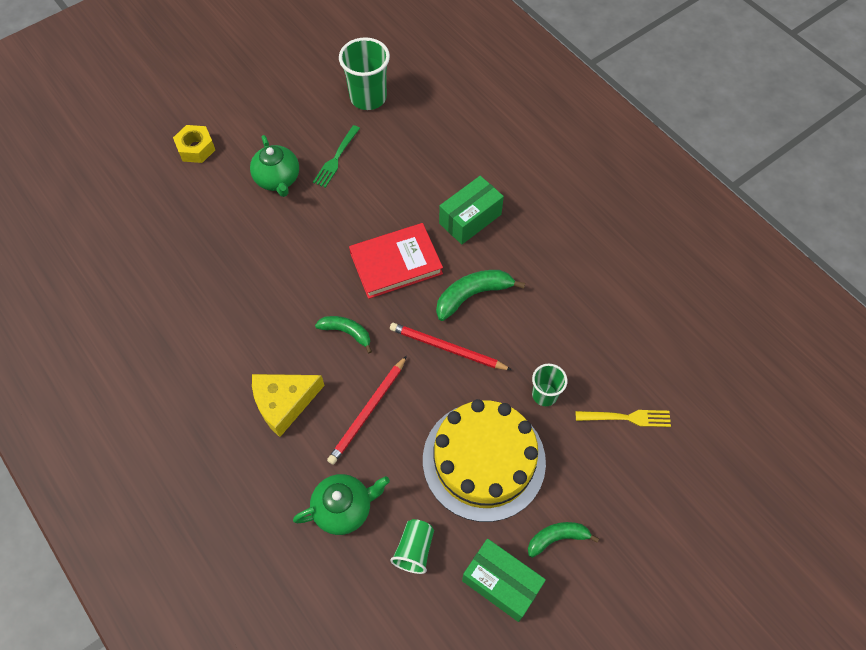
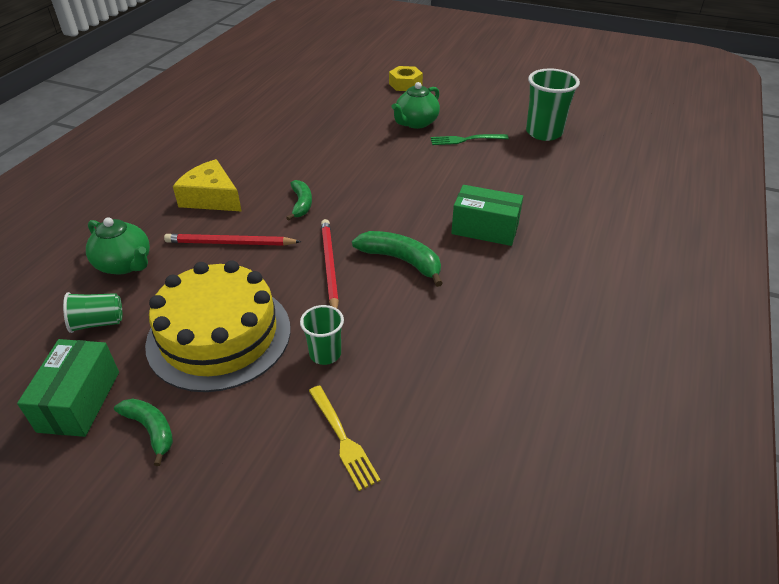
camera: 60 degrees right, 20 degrees down
(396, 263) = (394, 204): red book -> none

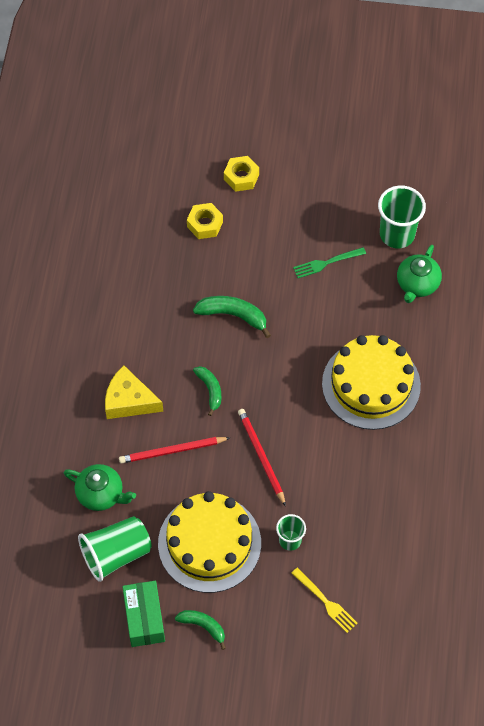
camera: 15 degrees left, 20 degrees up
(98, 323) = (116, 554): green cup -> green cup, size x1.73
(358, 103) = (205, 224): none -> yellow nut
(401, 261) = (315, 437): green banana -> green banana (233, 315)
(416, 123) = (272, 246): green teapot -> green teapot (417, 284)
(485, 229) = (371, 384): green box -> yellow cake

